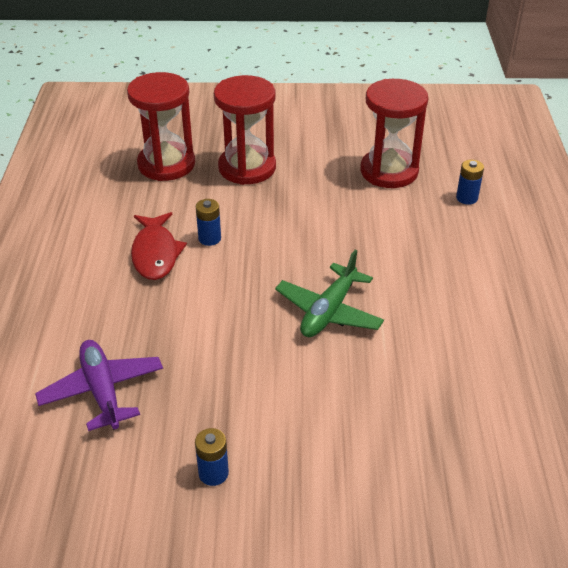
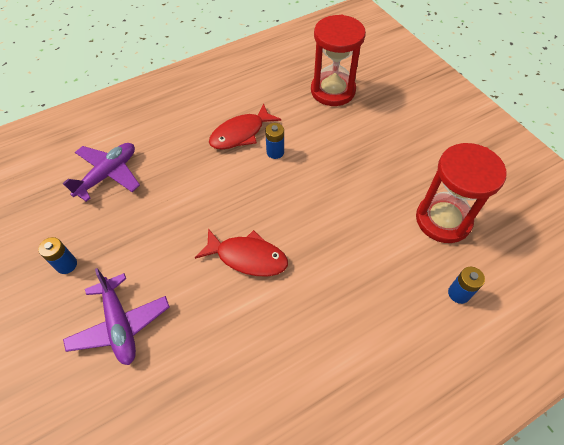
camera: 60 degrees right, 15 degrees up
(247, 168) = (367, 132): red hourglass -> none
(329, 311) = (247, 257): green plane -> red fish
(337, 444) = (120, 324): none -> purple plane

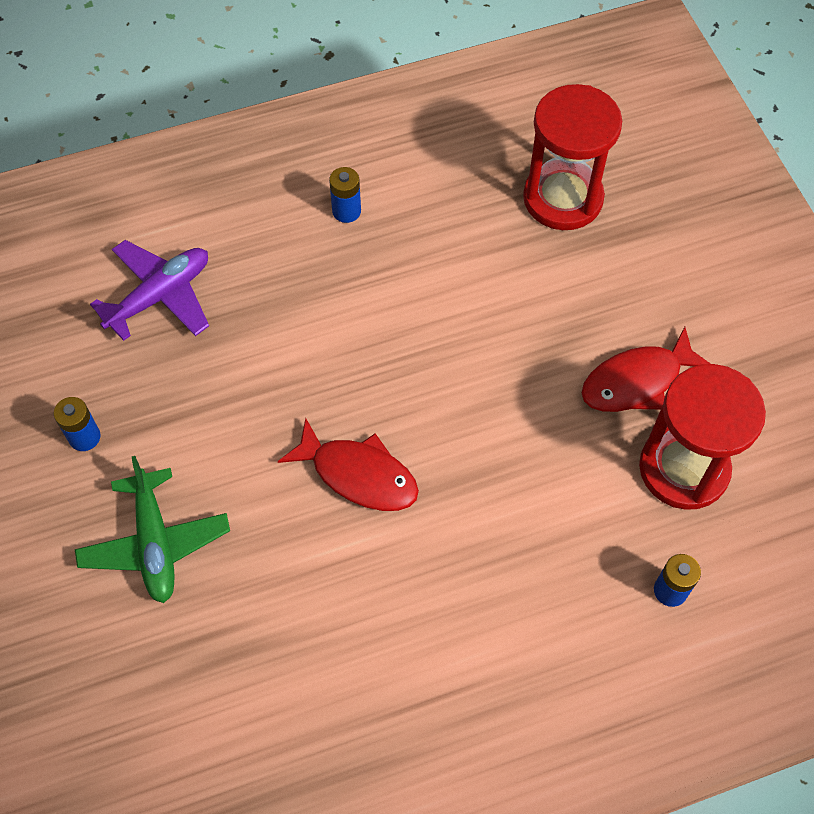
camera: 10 degrees right, 5 degrees up
(120, 324) = (155, 543): purple plane -> green plane
(241, 133) = (386, 256): red fish -> red fish (637, 381)
(275, 152) = (437, 301): blue battery -> blue battery (346, 211)

